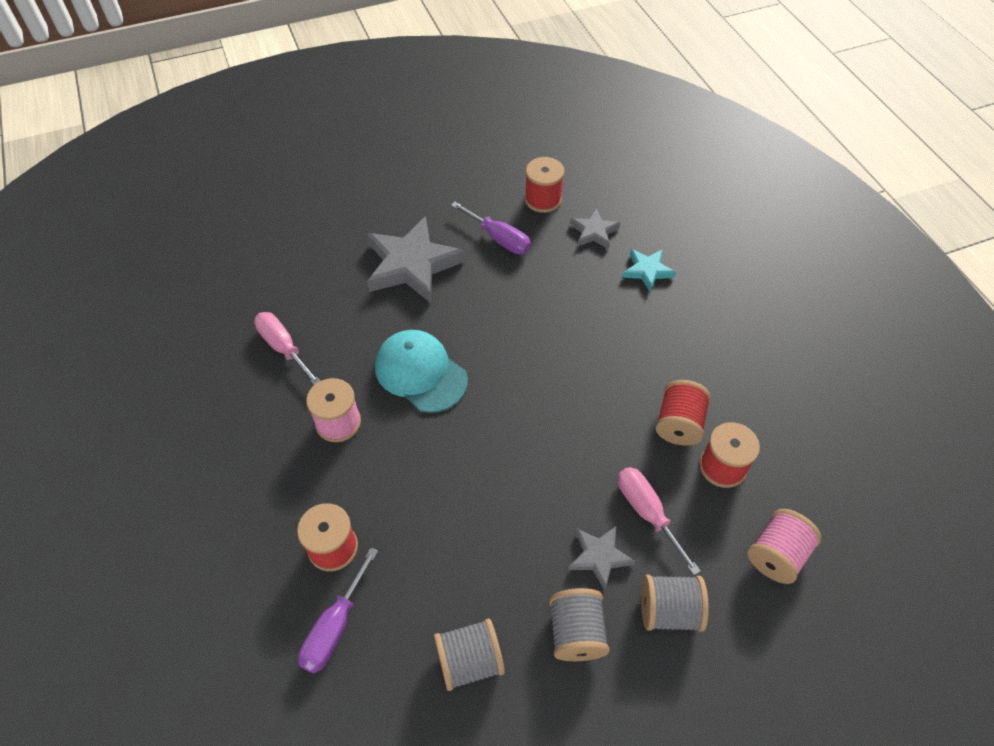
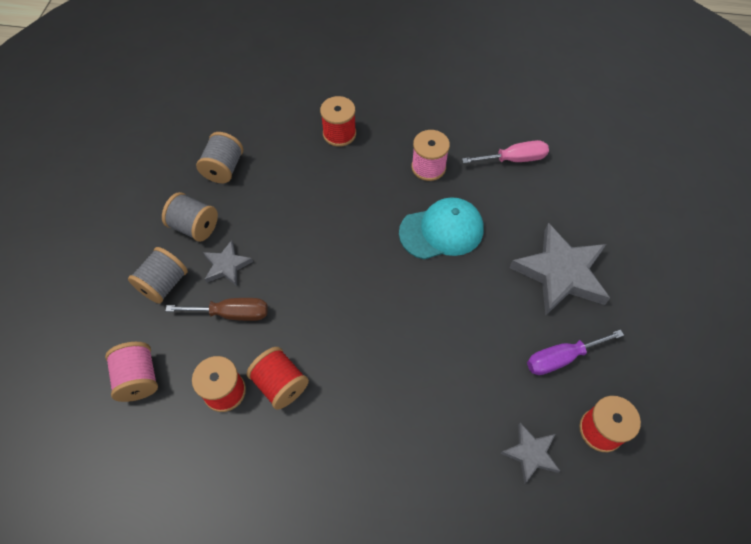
camera: 120 degrees right, 5 degrees up
(335, 627) = (291, 118): purple screwdriver -> none
(647, 271) = (452, 473): turquoise star -> none
(647, 513) = (232, 313): pink screwdriver -> brown screwdriver

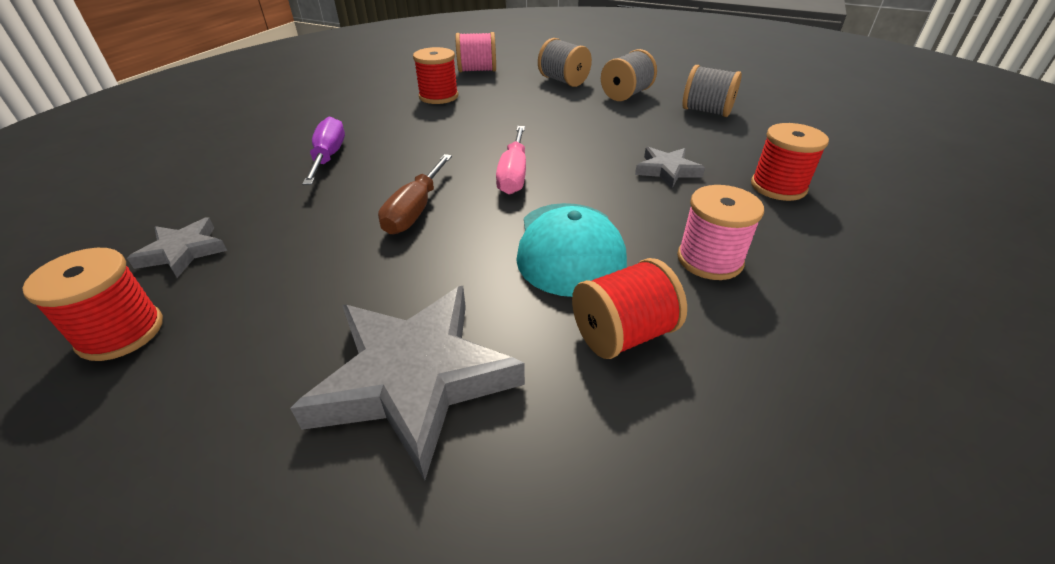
camera: 105 degrees right, 20 degrees down
(227, 265) = (572, 105): grey star -> grey star (667, 170)
(232, 313) = (515, 104): brown screwdriver -> brown screwdriver (415, 210)
(280, 384) = (424, 118): red spool -> red spool (622, 334)
(514, 159) = (736, 391): pink screwdriver -> pink screwdriver (513, 174)
(561, 358) = (265, 323): purple screwdriver -> purple screwdriver (328, 157)

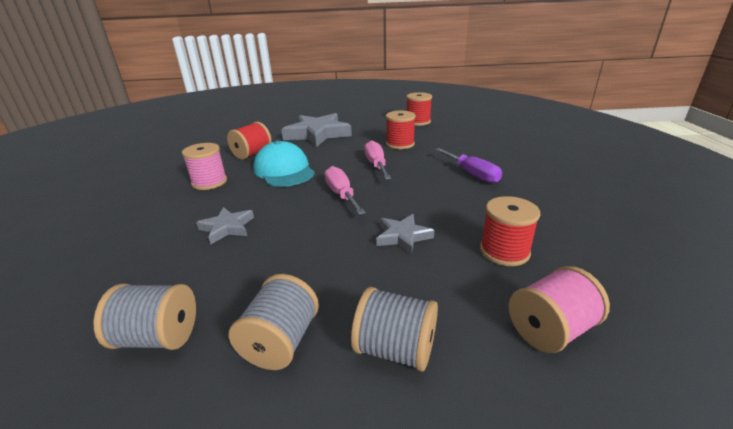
camera: 155 degrees right, 10 degrees down
(183, 251) = (445, 134): grey star -> grey star (403, 236)
(415, 210) = (376, 165): brown screwdriver -> pink screwdriver
(778, 187) = (136, 237): red spool -> red spool (400, 144)

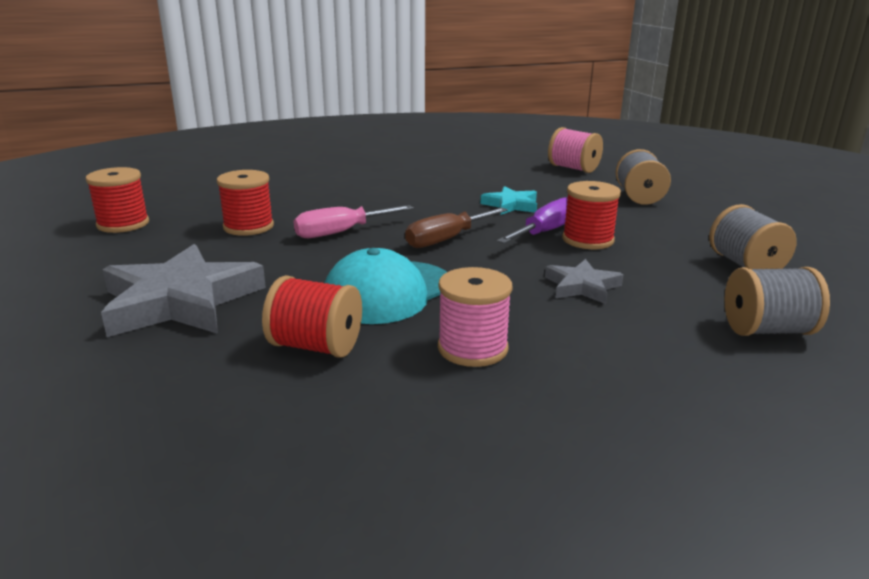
camera: 110 degrees left, 5 degrees down
(281, 342) = (681, 225): grey spool -> grey spool (767, 330)
(342, 195) = (446, 239): pink screwdriver -> brown screwdriver
(403, 236) = (511, 205): grey star -> turquoise star
(472, 174) = (352, 187): purple screwdriver -> purple screwdriver (544, 232)
(504, 251) = (500, 176): red spool -> red spool (588, 240)

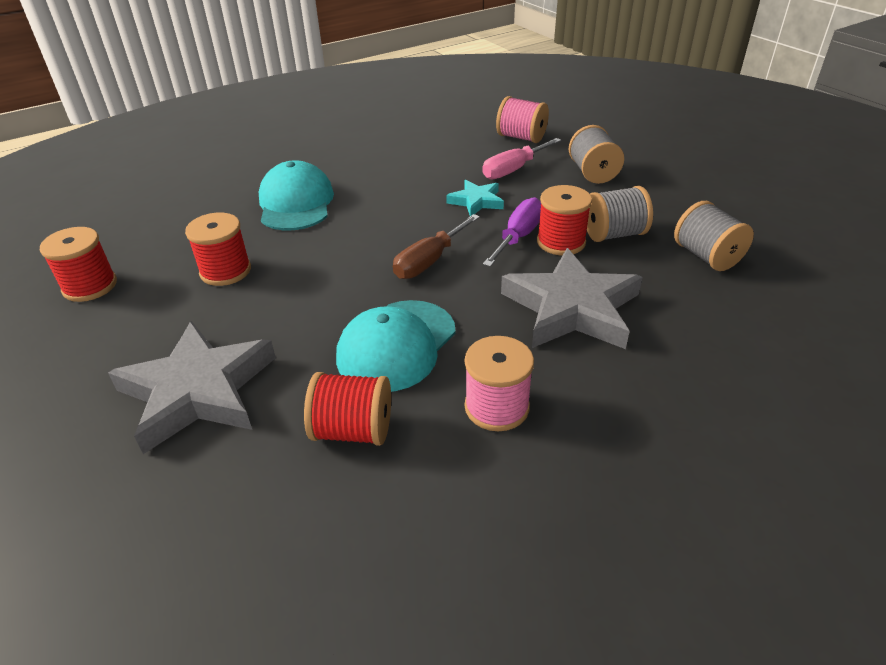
camera: 10 degrees left, 15 degrees up
(335, 191) = (296, 203): none -> turquoise cap
(341, 232) = (323, 266): pink screwdriver -> pink screwdriver (513, 169)
(582, 286) = (572, 308): grey star -> grey star, size x1.96
(767, 330) = (740, 339): grey spool -> grey spool (613, 234)

